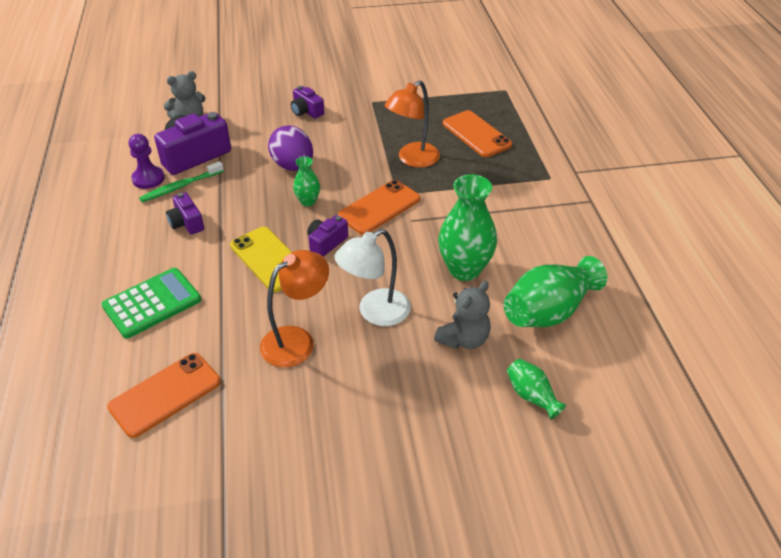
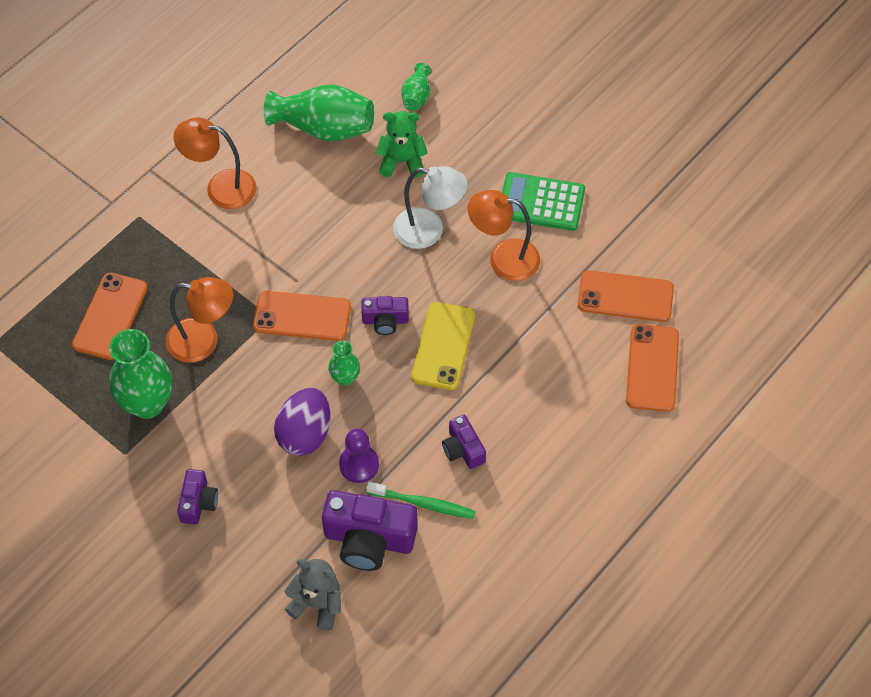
camera: 130 degrees left, 15 degrees up
(91, 363) = (652, 368): none -> orange phone
(148, 179) = (439, 544): purple pawn -> purple pawn (359, 465)
(152, 303) = (567, 385): green calculator -> green calculator (541, 202)
(186, 223) = (463, 449): purple camera -> purple camera turned 135 degrees clockwise
(464, 269) = (326, 205): green vase -> green vase (147, 403)
(464, 339) = (402, 161): grey teddy bear -> green teddy bear
(539, 225) = (221, 187): none -> orange lamp

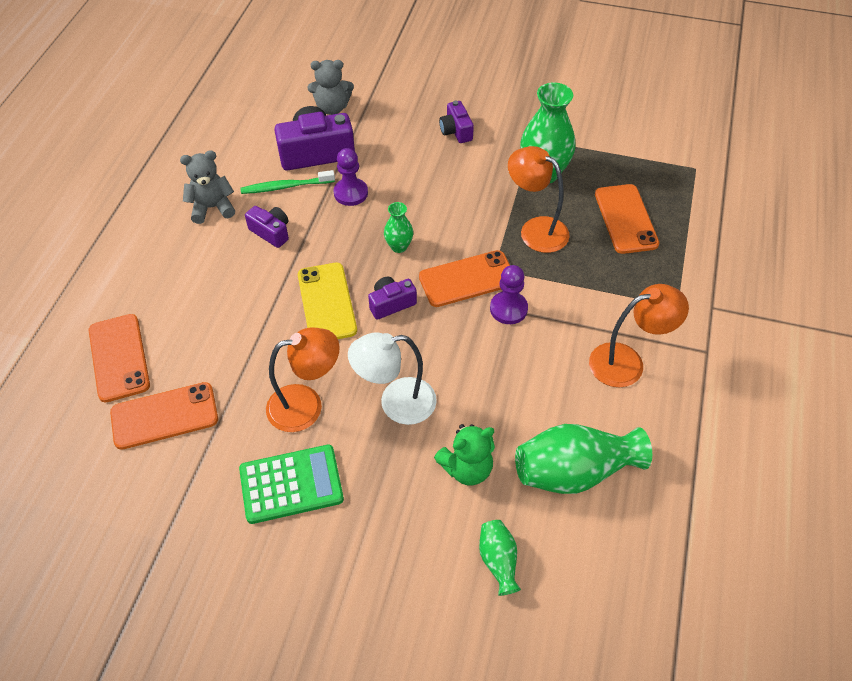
camera: 155 degrees right, 5 degrees down
(203, 341) = (535, 229): orange lamp -> orange lamp turned 60 degrees clockwise
(284, 272) = (508, 309): none -> purple pawn
(305, 434) = (406, 197): purple egg -> none
(512, 508) = (212, 208): none -> grey teddy bear

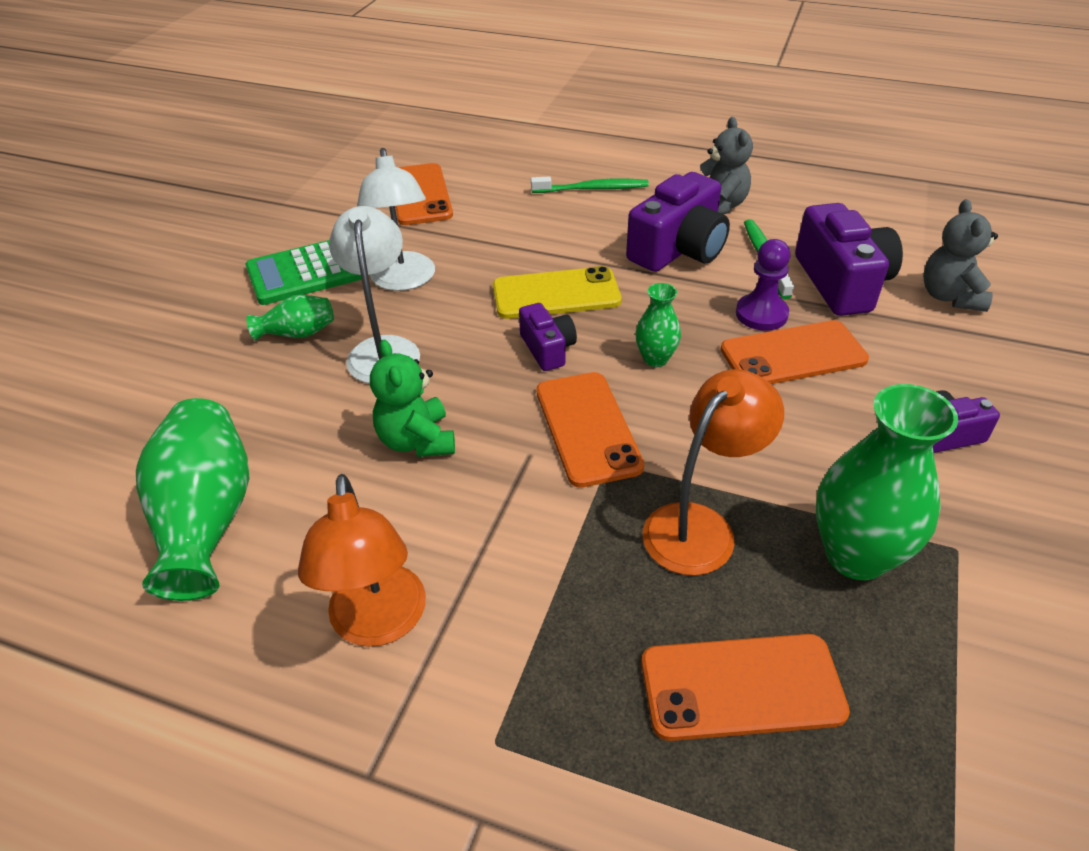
camera: 95 degrees right, 10 degrees down
(119, 357) = (499, 166): orange phone -> orange phone (793, 355)
(173, 286) = (592, 189): none -> green toothbrush
(271, 232) = (678, 249): purple camera -> purple camera, size x1.82
(291, 484) = (306, 272): green calculator -> green calculator turned 75 degrees clockwise
(306, 405) = (404, 281): orange lamp -> white lamp
(467, 468) = (263, 408): green teddy bear -> green teddy bear (417, 441)
(498, 561) = (125, 428): green vase -> green vase (298, 333)
(508, 309) = (521, 472): purple pawn -> none

